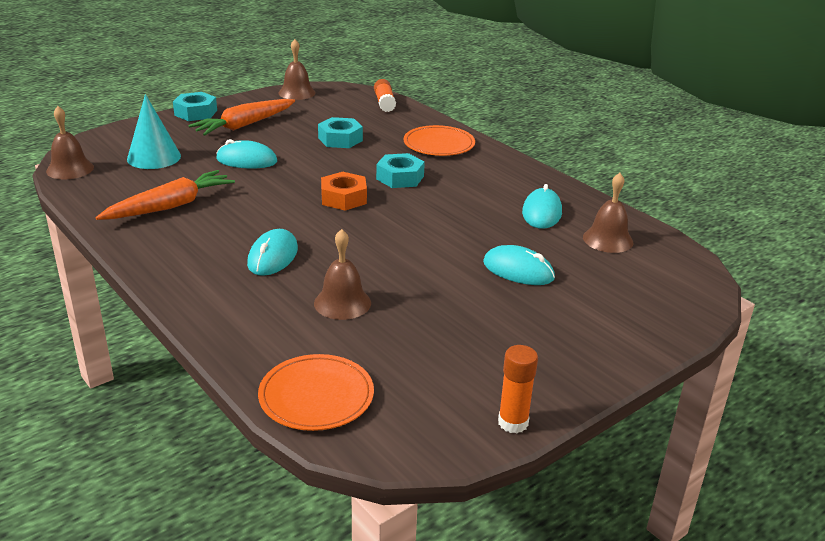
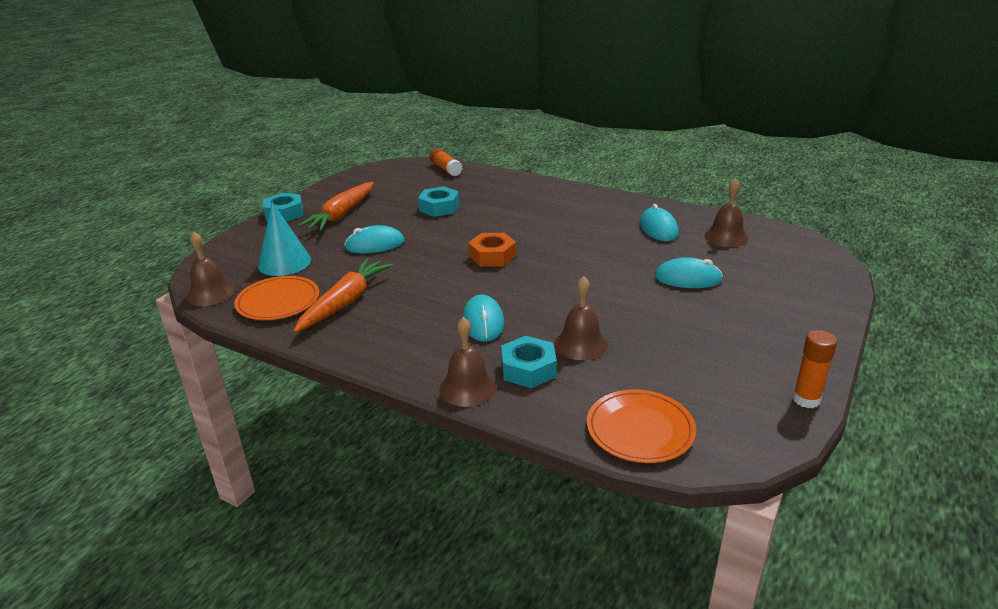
camera: 20 degrees left, 0 degrees up
(297, 93) = (360, 176): brown bell -> brown bell (467, 388)
(400, 177) = (521, 227): turquoise nut -> turquoise nut (528, 369)
(439, 144) = (525, 193): orange plate -> orange plate (278, 301)

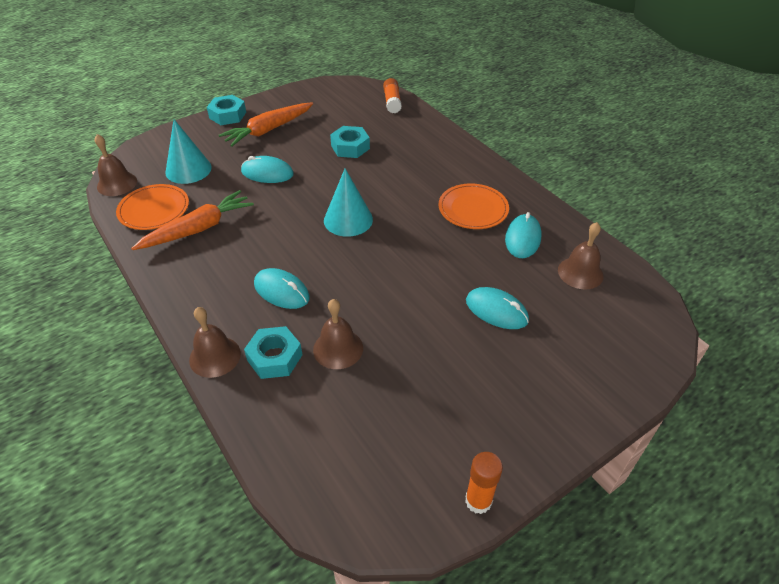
camera: 25 degrees right, 15 degrees up
(483, 322) = (281, 291): turquoise mouse -> turquoise mouse turned 75 degrees counterclockwise
(492, 256) = (348, 220): orange nut -> turquoise cone
(640, 429) = (307, 463): orange plate -> orange plate (473, 209)

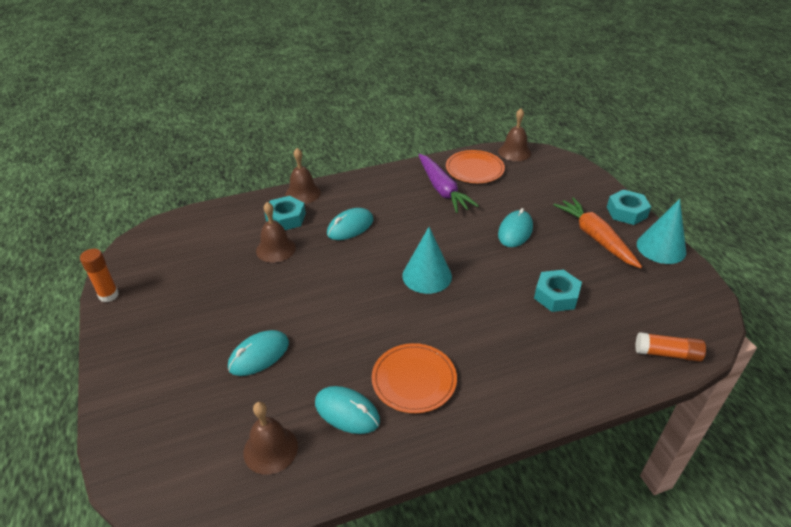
camera: 105 degrees right, 5 degrees down
(188, 169) = (529, 186): turquoise cone -> turquoise cone (661, 248)
(198, 229) = (442, 189): orange carrot -> purple carrot

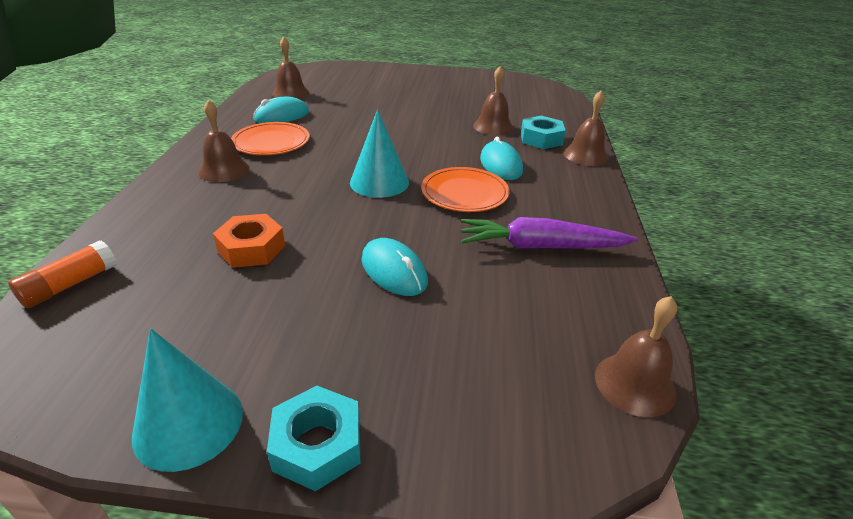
camera: 115 degrees right, 5 degrees down
(109, 295) = (486, 74): orange glue stick -> none
(259, 355) = (371, 102): turquoise mouse -> none
(474, 169) = (586, 300): orange plate -> orange plate (464, 193)
(488, 378) = (224, 170): none -> brown bell
(556, 296) = (251, 248): turquoise nut -> orange nut
(595, 238) = (300, 348): orange carrot -> none

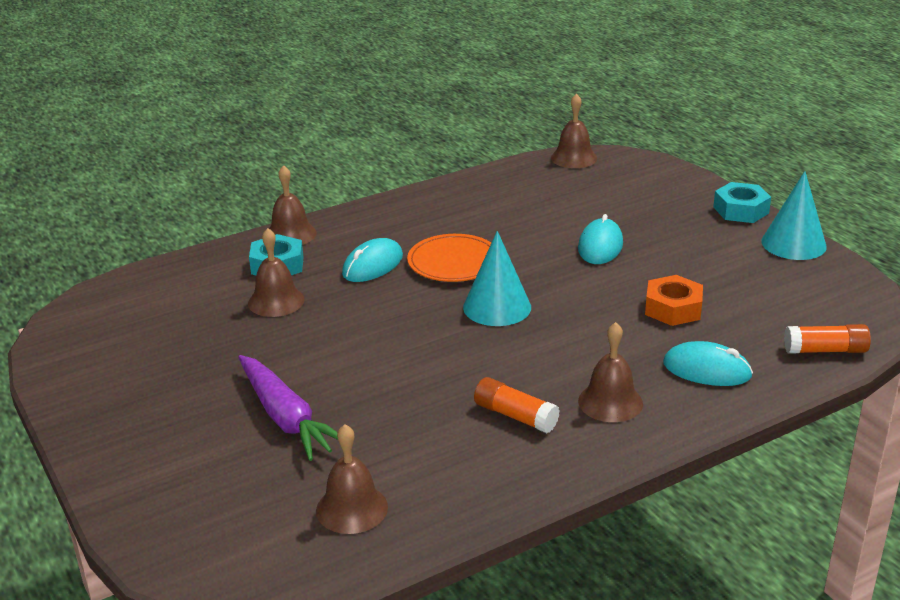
camera: 125 degrees left, 5 degrees down
(271, 142) = (515, 416): orange plate -> orange glue stick
(282, 116) = (439, 459): turquoise mouse -> turquoise mouse (707, 370)
(540, 246) = (487, 210): purple carrot -> purple carrot (286, 417)

